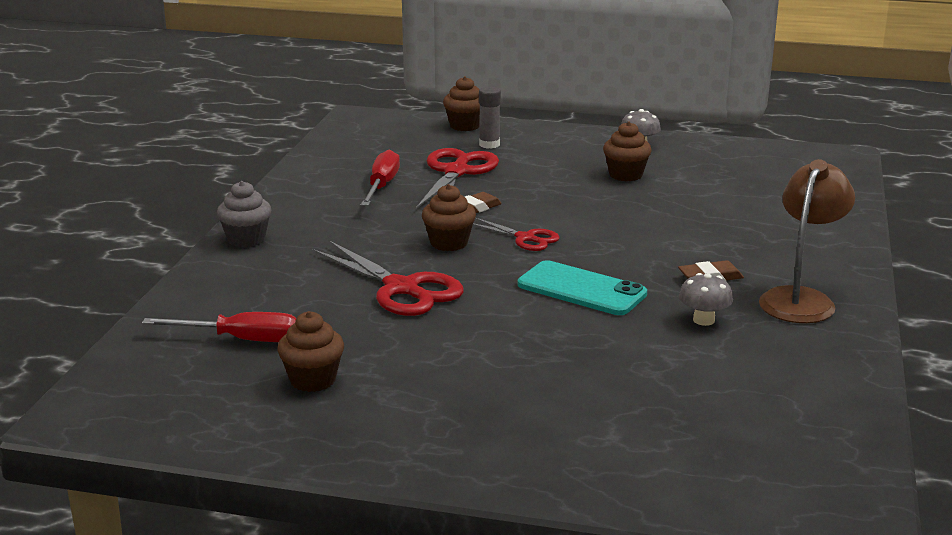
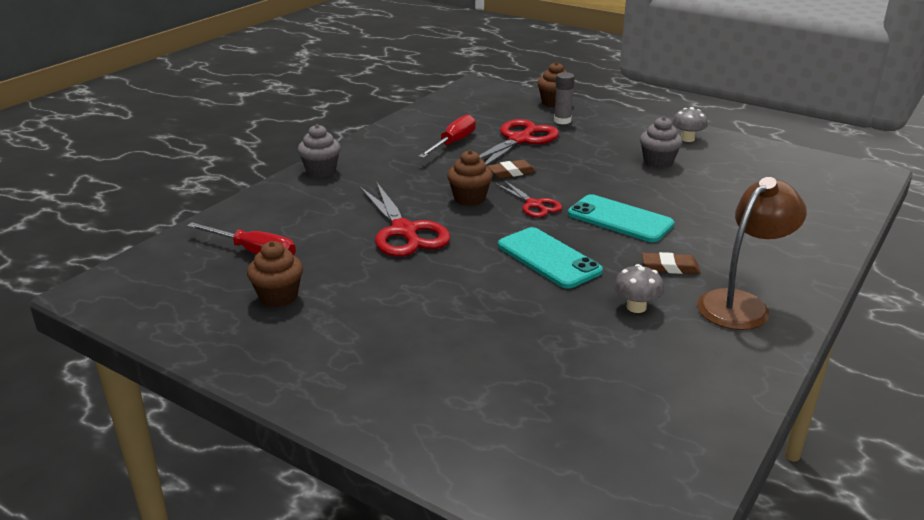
camera: 20 degrees right, 5 degrees up
(625, 175) = (658, 162): brown cupcake -> grey cupcake
(627, 238) = (620, 219): none -> turquoise phone

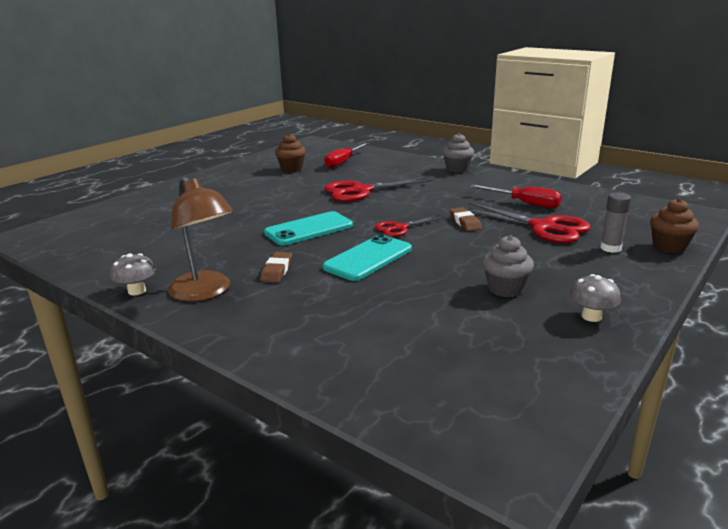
camera: 95 degrees right, 5 degrees down
(469, 199) = (411, 208): brown cupcake -> none
(636, 307) = (226, 252): grey mushroom -> grey mushroom (137, 291)

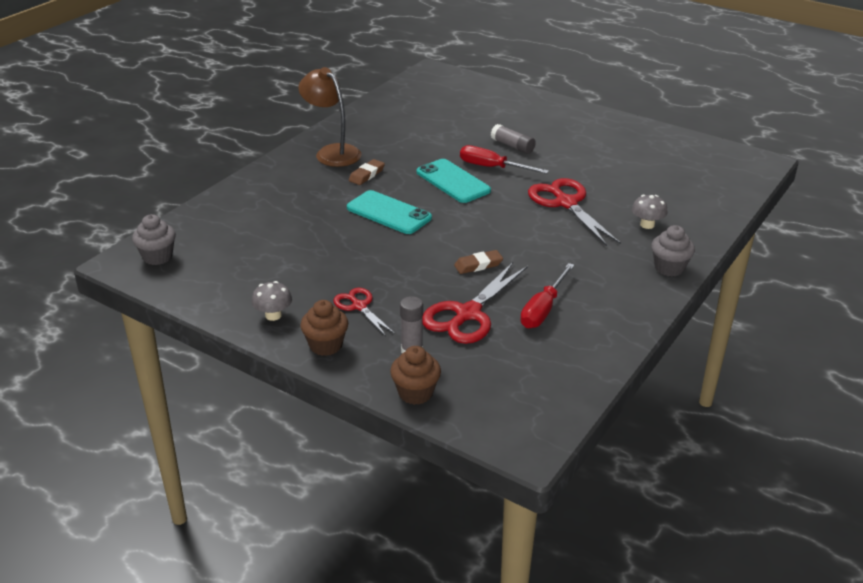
camera: 85 degrees right, 10 degrees up
(137, 291) = (336, 128): grey mushroom -> grey mushroom (647, 225)
(205, 292) = (332, 152): brown lamp -> brown lamp turned 90 degrees clockwise
(247, 205) = (512, 146): none -> grey glue stick
(277, 270) = (366, 175): brown eraser -> brown eraser turned 60 degrees counterclockwise
(291, 169) = (634, 158): brown cupcake -> brown cupcake (326, 345)
(343, 162) = (673, 187): red screwdriver -> red screwdriver (492, 167)
(399, 228) = (459, 227): red scissors -> red scissors (359, 306)
(505, 289) = (325, 278): grey cupcake -> grey cupcake (157, 257)

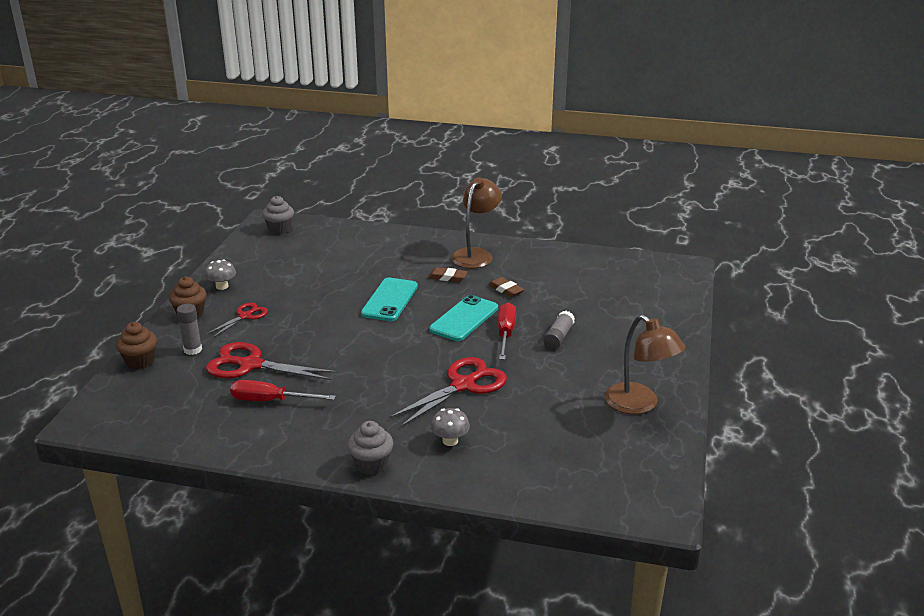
camera: 70 degrees right, 5 degrees down
(478, 265) = (327, 357): brown eraser -> brown eraser (506, 290)
(628, 137) = (639, 405): none -> brown lamp

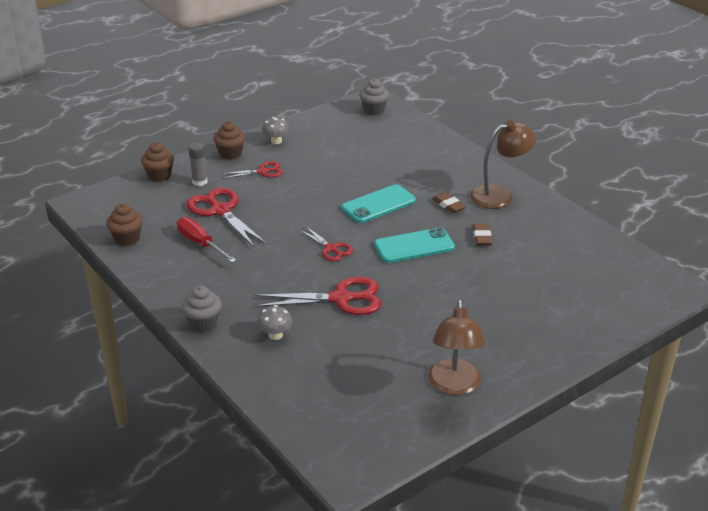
camera: 40 degrees right, 5 degrees up
(186, 431) = (127, 239): none -> brown cupcake
(399, 351) = (331, 249): none -> red scissors
(505, 334) = (429, 274): red screwdriver -> none
(558, 337) = (468, 297): grey glue stick -> none

